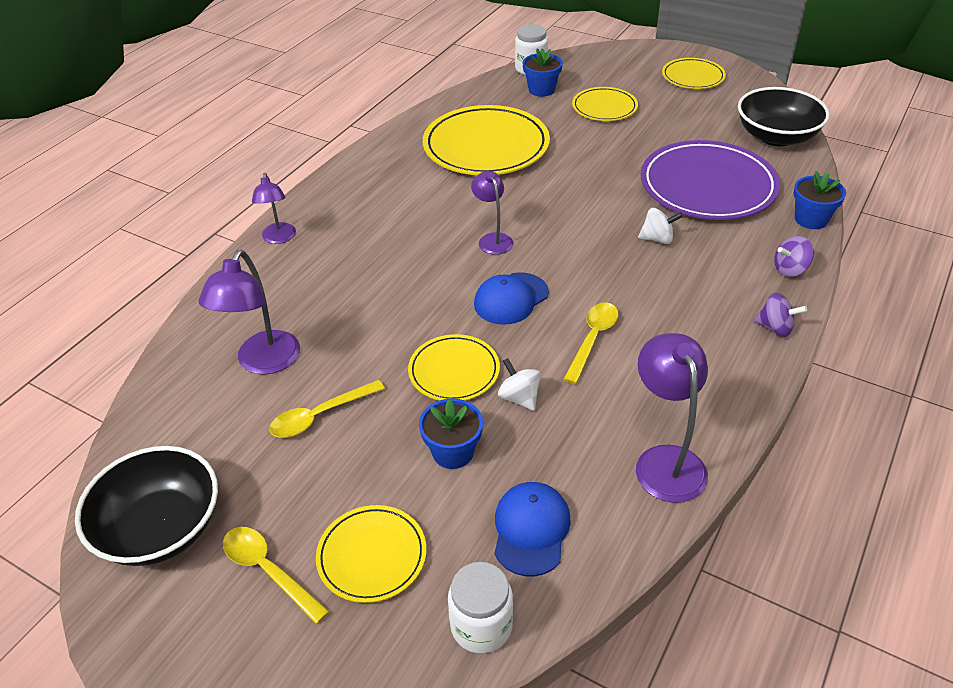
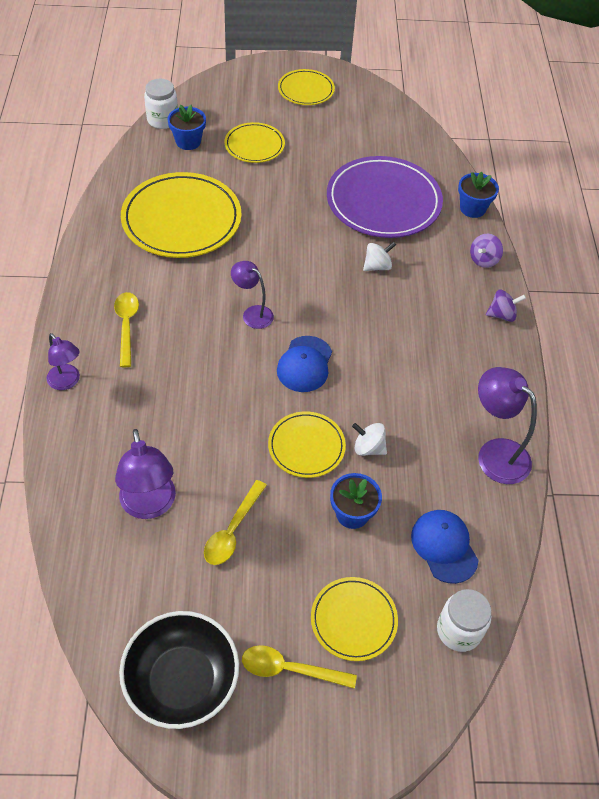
camera: 35 degrees left, 10 degrees up
(592, 339) = (387, 376): yellow spoon -> yellow spoon (127, 326)
(776, 137) = (405, 135): black bowl -> none

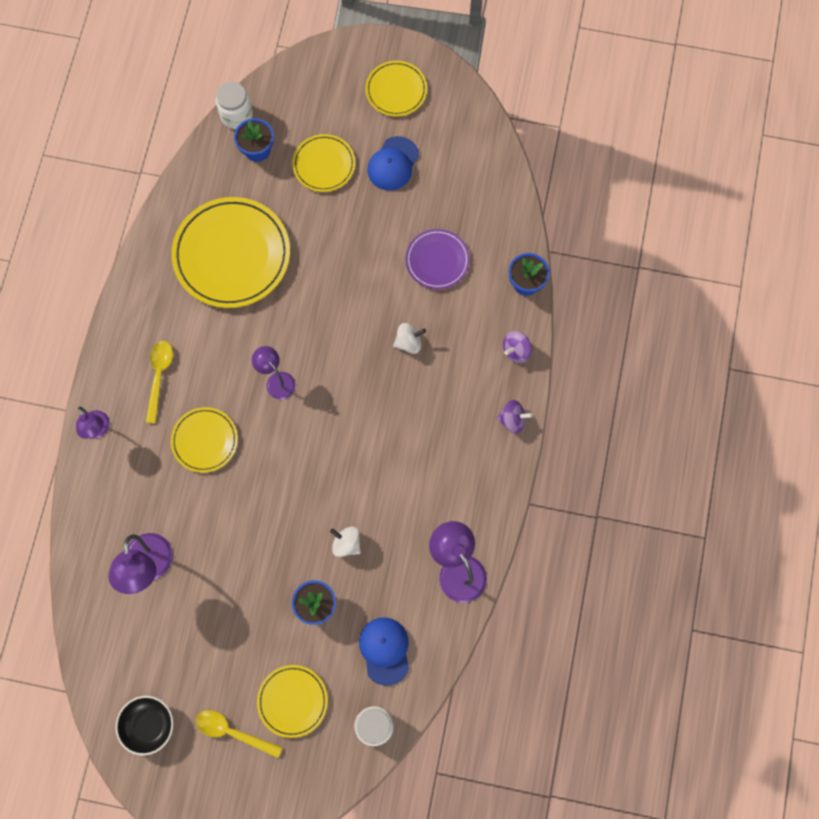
camera: 15 degrees right, 20 degrees up
(182, 681) = (148, 725): black bowl -> black bowl, size x0.64
(232, 530) = (213, 603): yellow spoon -> none
(305, 364) = (312, 446): blue cap -> blue cap (393, 164)
(306, 446) = (293, 533): yellow plate -> yellow plate (205, 440)
(383, 201) = (437, 260): purple plate -> purple plate, size x0.54

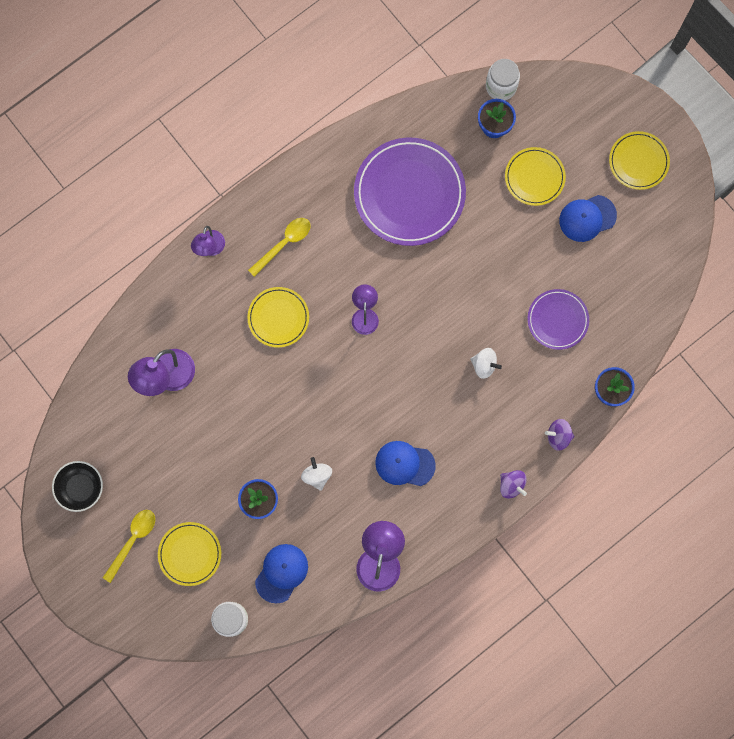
camera: 40 degrees right, 5 degrees up
(232, 255) = (409, 193): yellow plate -> purple plate
(233, 732) = (133, 540): yellow spoon -> yellow spoon turned 60 degrees clockwise
(411, 474) = (404, 464): none -> blue cap

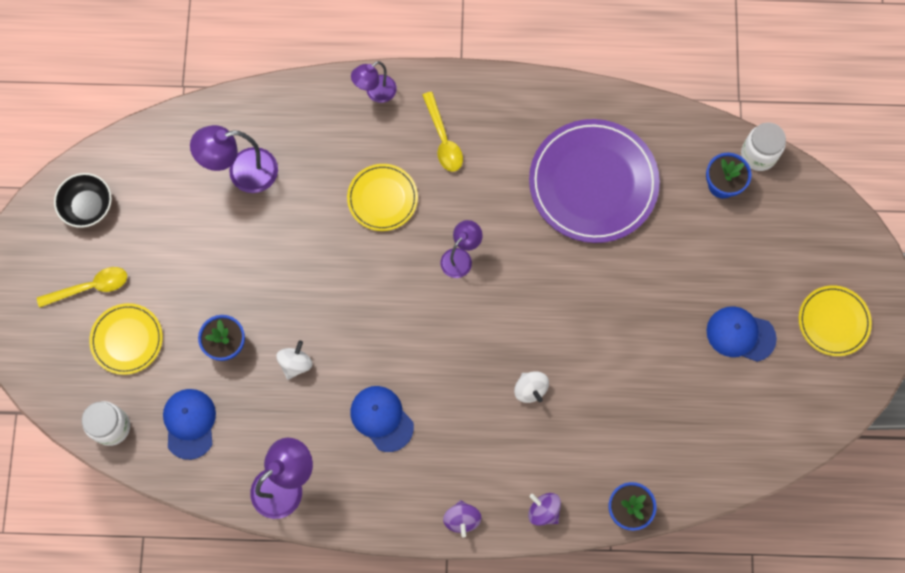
camera: 40 degrees right, 5 degrees down
(281, 573) = (189, 423): blue cap -> blue cap turned 75 degrees counterclockwise
(284, 244) = (443, 139): yellow spoon -> yellow spoon turned 75 degrees clockwise
(534, 177) = (721, 259): yellow plate -> none
(557, 320) = (633, 404): purple plate -> none

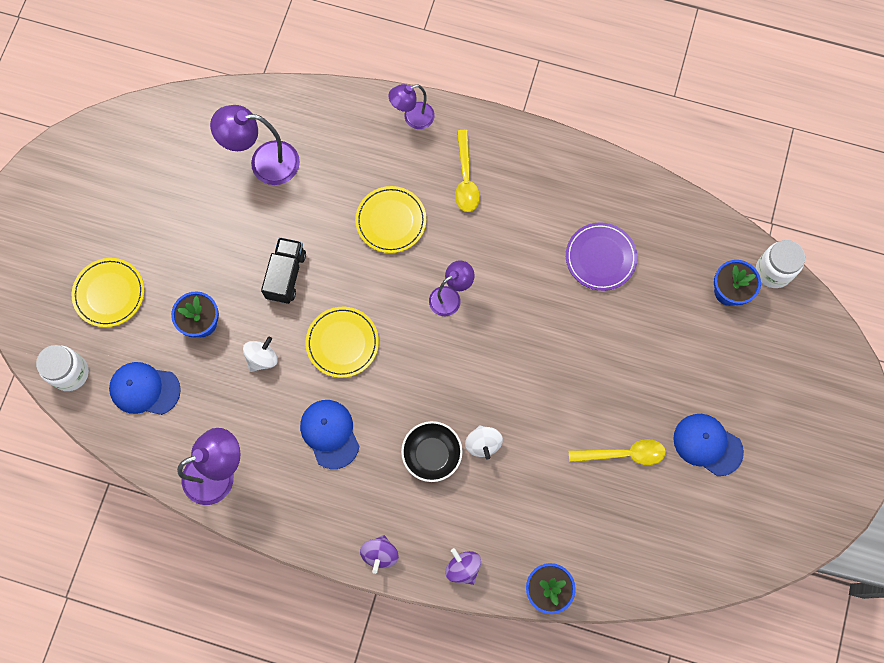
camera: 15 degrees right, 0 degrees up
(88, 206) = (110, 157): black bowl -> black bowl (432, 454)
(90, 287) = (89, 235): yellow spoon -> yellow spoon (623, 454)
(189, 423) = (144, 389): blue cap -> blue cap turned 90 degrees counterclockwise
(295, 277) = (286, 275): none -> black truck
(593, 183) = (600, 258): purple plate -> purple plate, size x0.54
(833, 321) = (805, 456): yellow plate -> yellow plate (342, 343)

